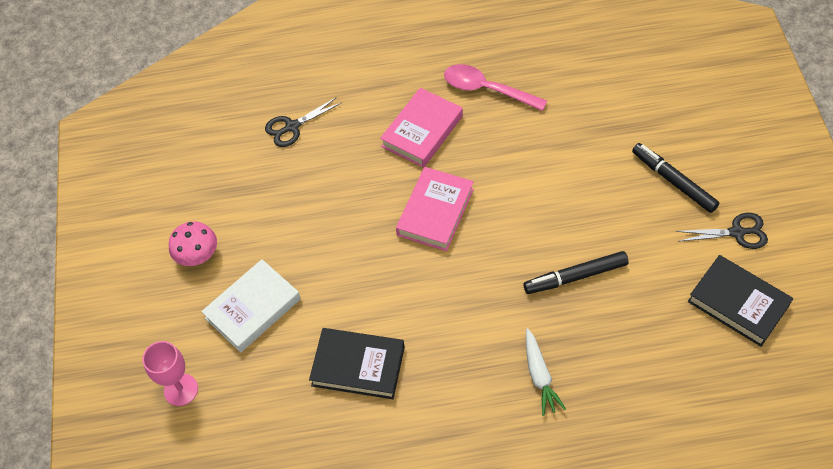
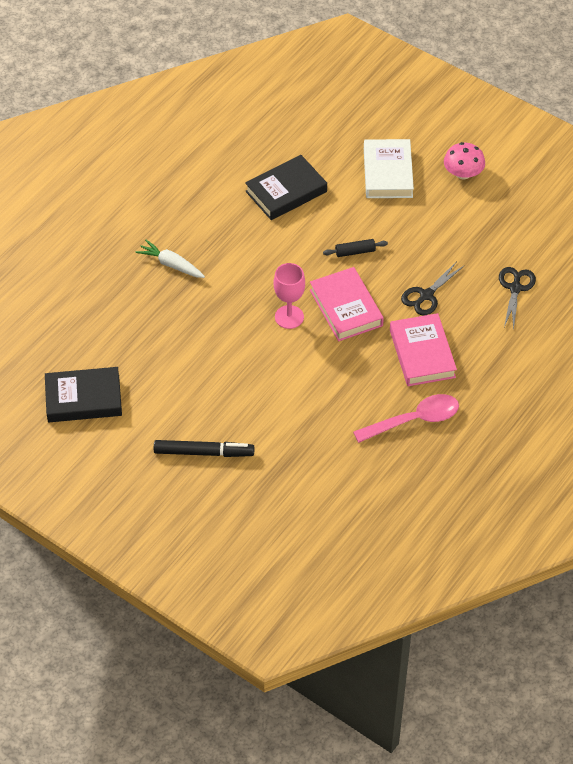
camera: 130 degrees right, 5 degrees down
(181, 389) = (372, 109): pink goblet -> pink goblet (289, 317)
(370, 255) = (355, 252): none -> black rolling pin
(575, 276) = (208, 336): black marker -> none
(737, 232) = (125, 448): black scissors -> black scissors (426, 295)

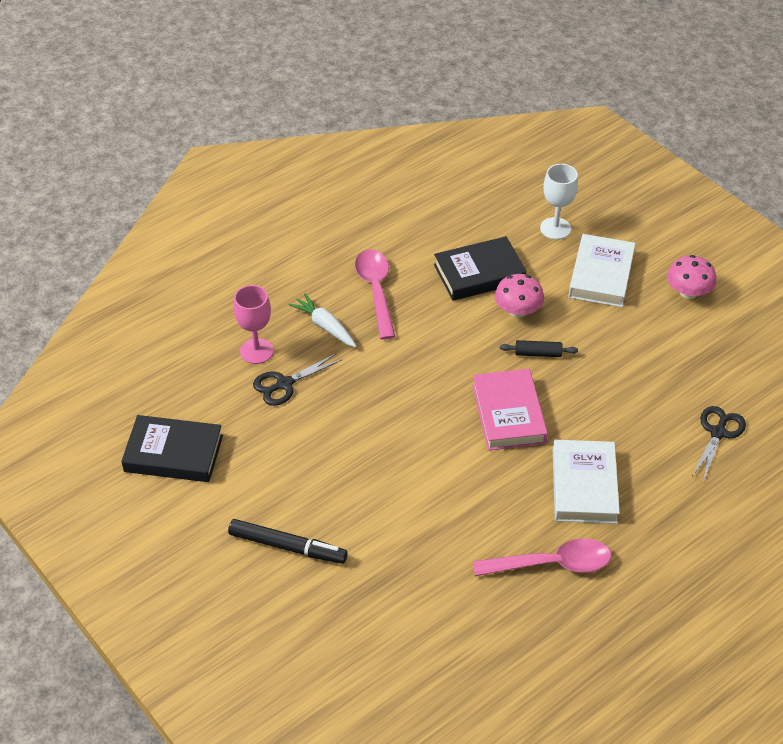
camera: 15 degrees right, 5 degrees down
(204, 225) = (376, 291): none -> pink spoon
(289, 317) = (439, 411): pink goblet -> pink goblet (256, 351)
(328, 218) = (518, 310): none -> pink mushroom
(338, 138) = (555, 228): none -> white goblet
(422, 353) = (584, 486): pink book -> white book
(426, 295) = (608, 419): black scissors -> black scissors (284, 384)

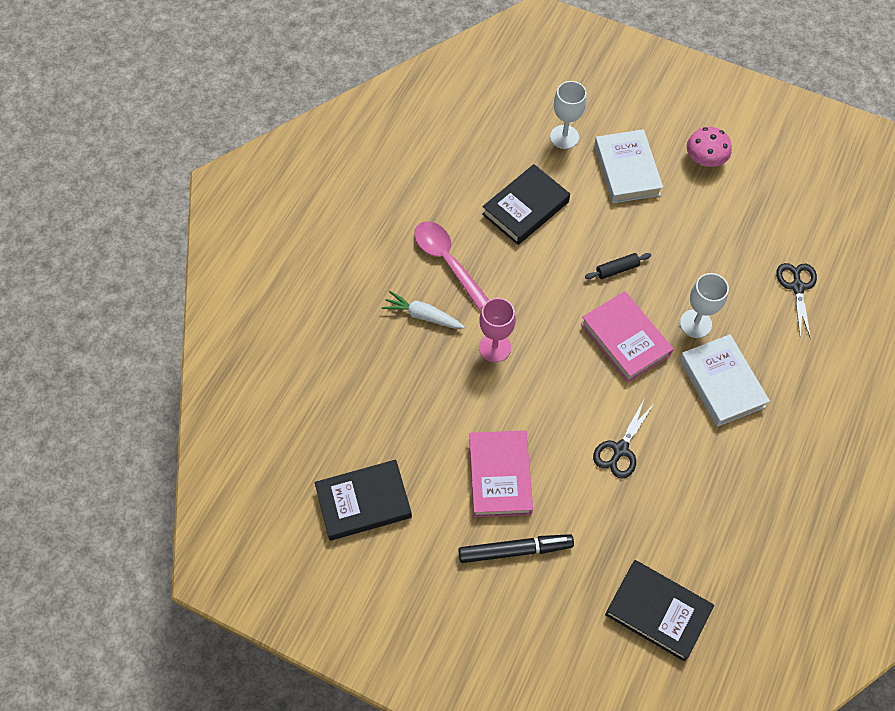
camera: 25 degrees left, 15 degrees up
(256, 351) = (377, 366): pink goblet -> pink goblet (495, 347)
(284, 384) = (421, 389): black scissors -> black scissors (620, 449)
(313, 480) = (499, 476): none -> pink book
(393, 654) = (657, 611): none -> black book
(518, 310) = (577, 233): pink mushroom -> none
(551, 564) = (735, 468): pink spoon -> none
(589, 426) = (695, 323): none -> white goblet

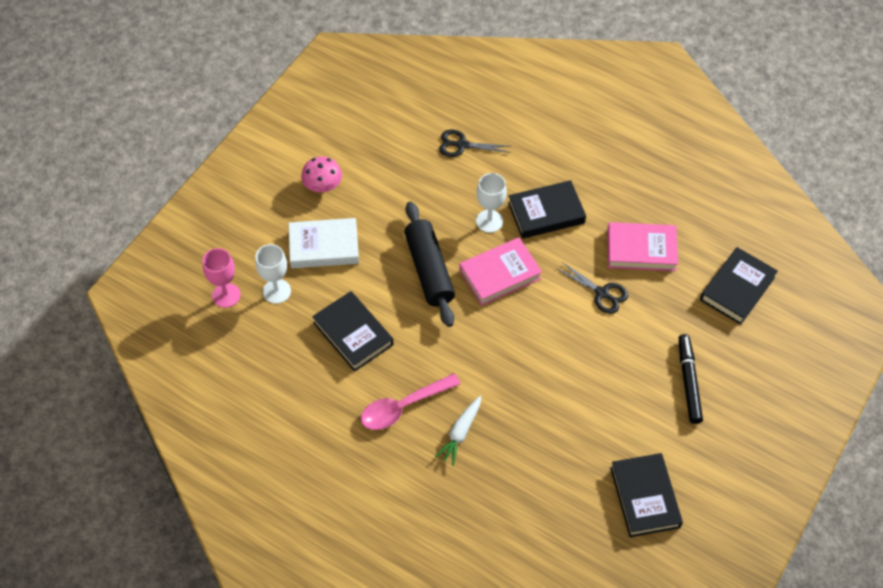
camera: 85 degrees left, 5 degrees down
(495, 347) = (499, 376): pink goblet -> pink goblet (226, 295)
(499, 476) = (623, 386): pink book -> pink book (641, 250)
(617, 269) = (429, 270): black rolling pin -> black rolling pin, size x2.30
(721, 383) = (546, 213): white book -> black book

